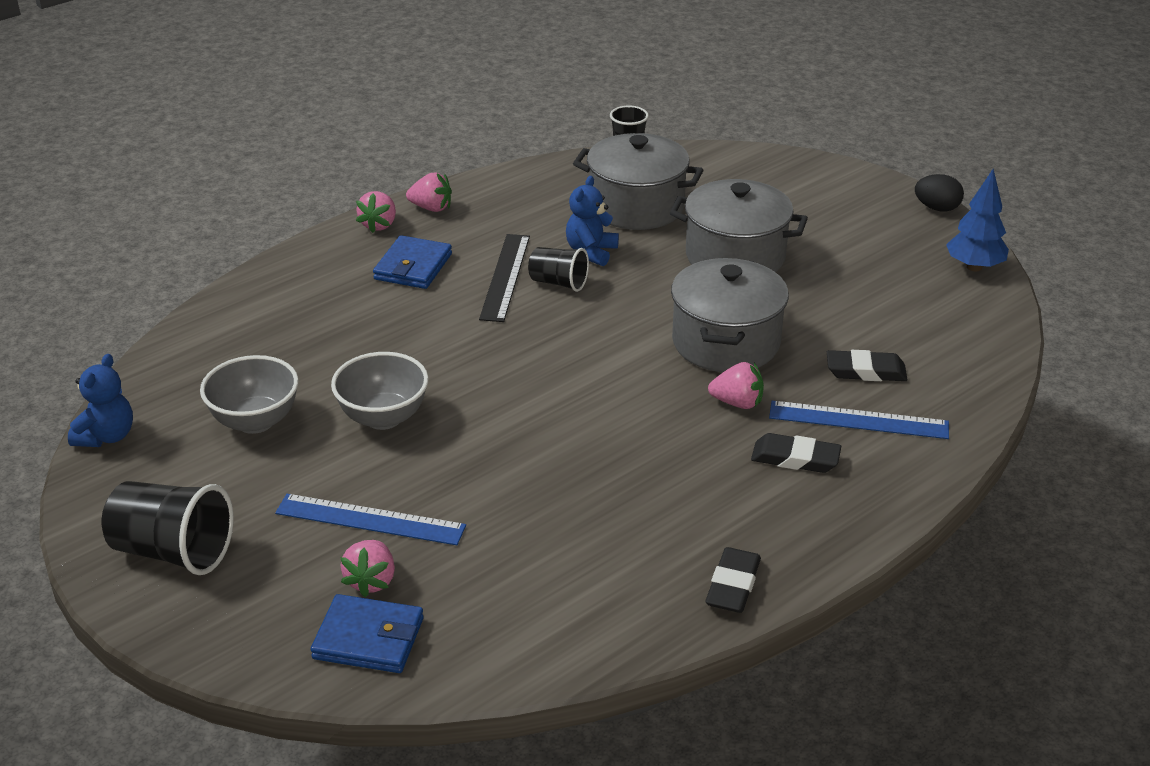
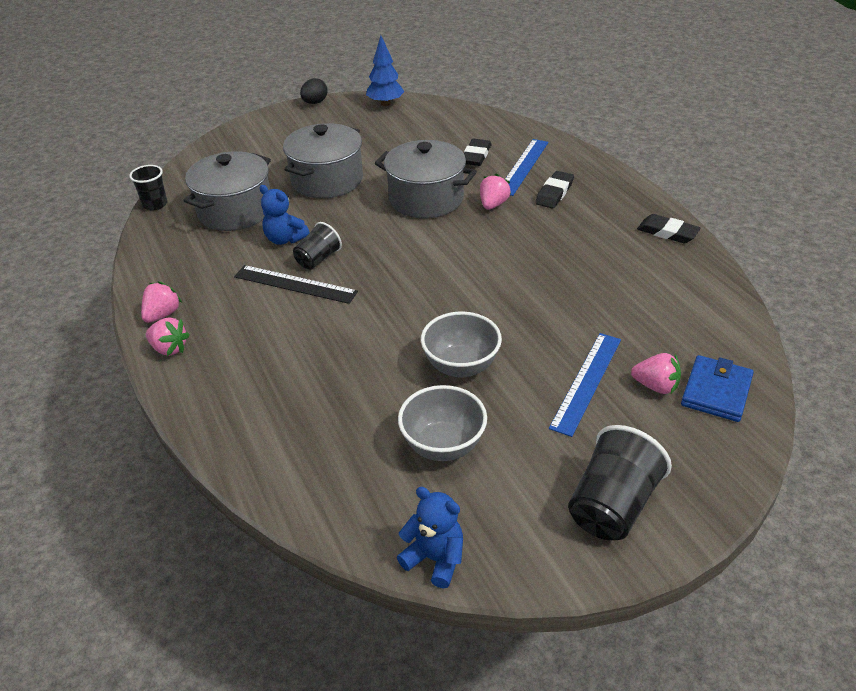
camera: 75 degrees left, 5 degrees up
(413, 267) = (251, 333): blue wallet -> none

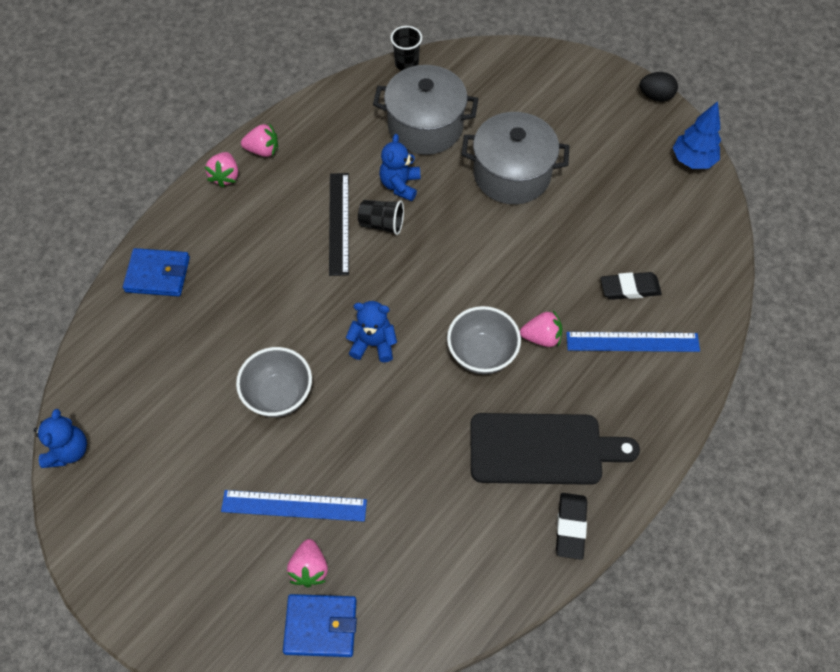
camera: 65 degrees right, 20 degrees up
(251, 429) = (158, 274): none -> blue wallet
(426, 199) = (521, 272): grey pot -> none
(442, 293) = (373, 344): none -> blue teddy bear
(443, 445) = (181, 415): grey bowl -> grey bowl (481, 354)
(554, 193) = (593, 390): black eraser -> none
(594, 229) = (542, 449): none -> black cutting board
(612, 505) = (153, 564): black cup -> none

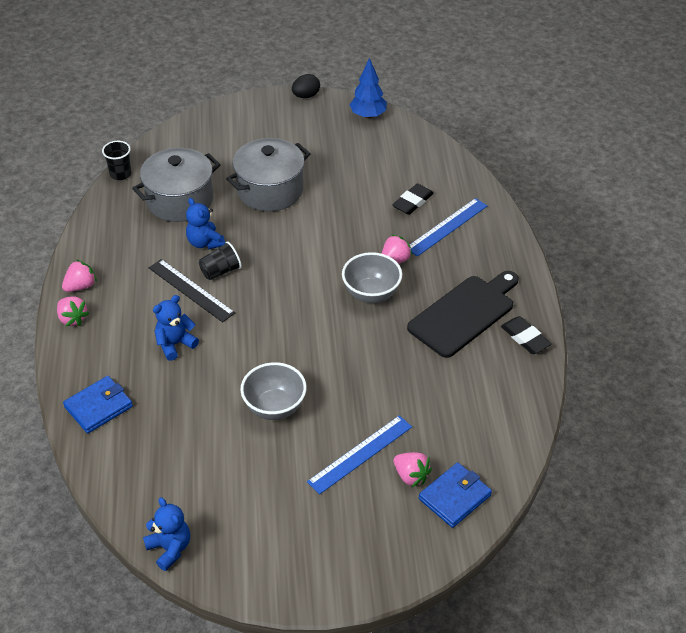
camera: 45 degrees left, 15 degrees down
(373, 344) = (299, 336): blue teddy bear -> blue teddy bear (175, 344)

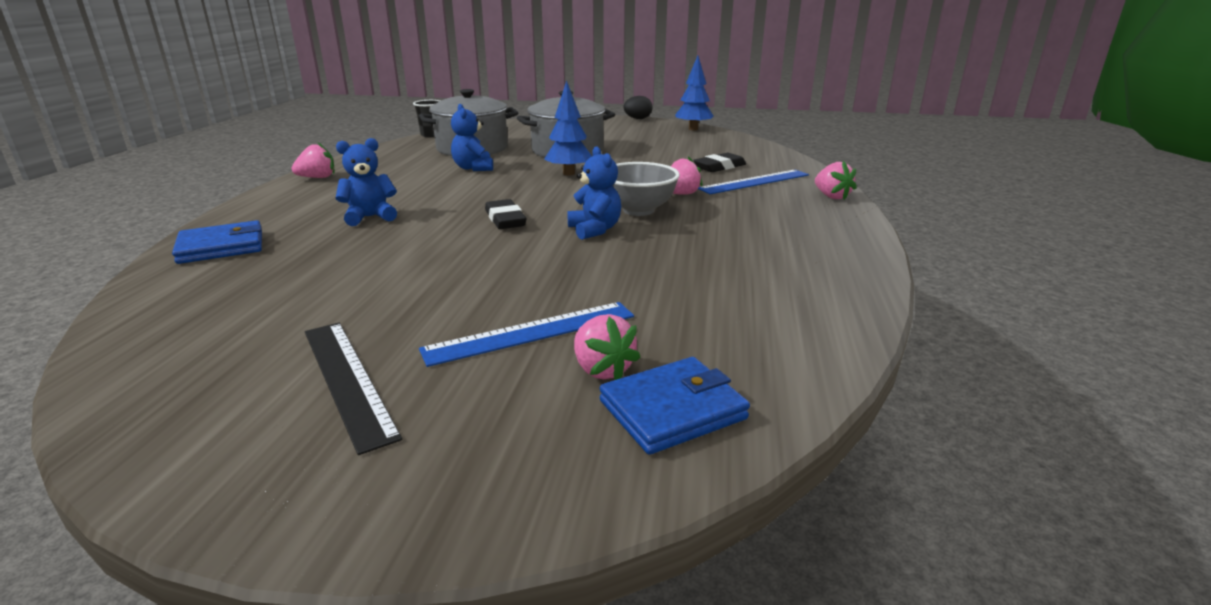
camera: 15 degrees right, 20 degrees down
(72, 319) = (282, 193): pink strawberry -> pink strawberry (831, 196)
(170, 548) = (113, 392): blue teddy bear -> blue teddy bear (595, 230)
(191, 290) = (428, 189): black ruler -> black ruler (347, 380)
(220, 271) = (473, 183): black cup -> none
(274, 407) = (441, 274): grey bowl -> none
(292, 238) = (568, 173): none -> blue tree
(464, 313) = (757, 234): black cutting board -> none
(525, 338) = (845, 260): black eraser -> black eraser (505, 219)

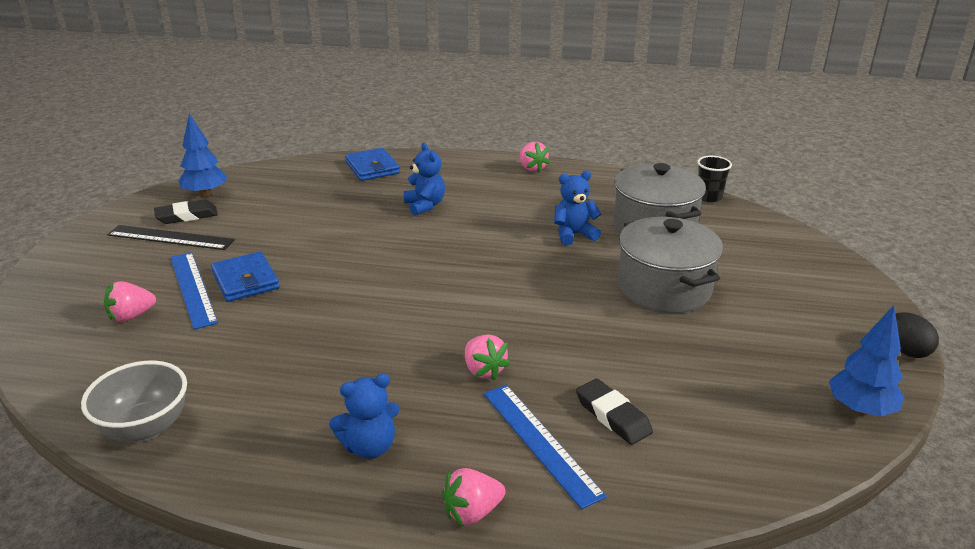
camera: 90 degrees right, 5 degrees up
(347, 380) = (170, 237): black ruler -> black ruler turned 45 degrees clockwise
(505, 219) = (411, 264): black eraser -> black eraser (187, 216)
(568, 173) = (562, 292): blue tree -> blue tree (205, 194)
(595, 230) = (375, 311): blue teddy bear -> blue teddy bear (369, 446)
(638, 210) = (428, 338): grey bowl -> grey bowl (145, 428)
(672, 410) = (72, 340): blue wallet -> blue wallet (245, 280)

